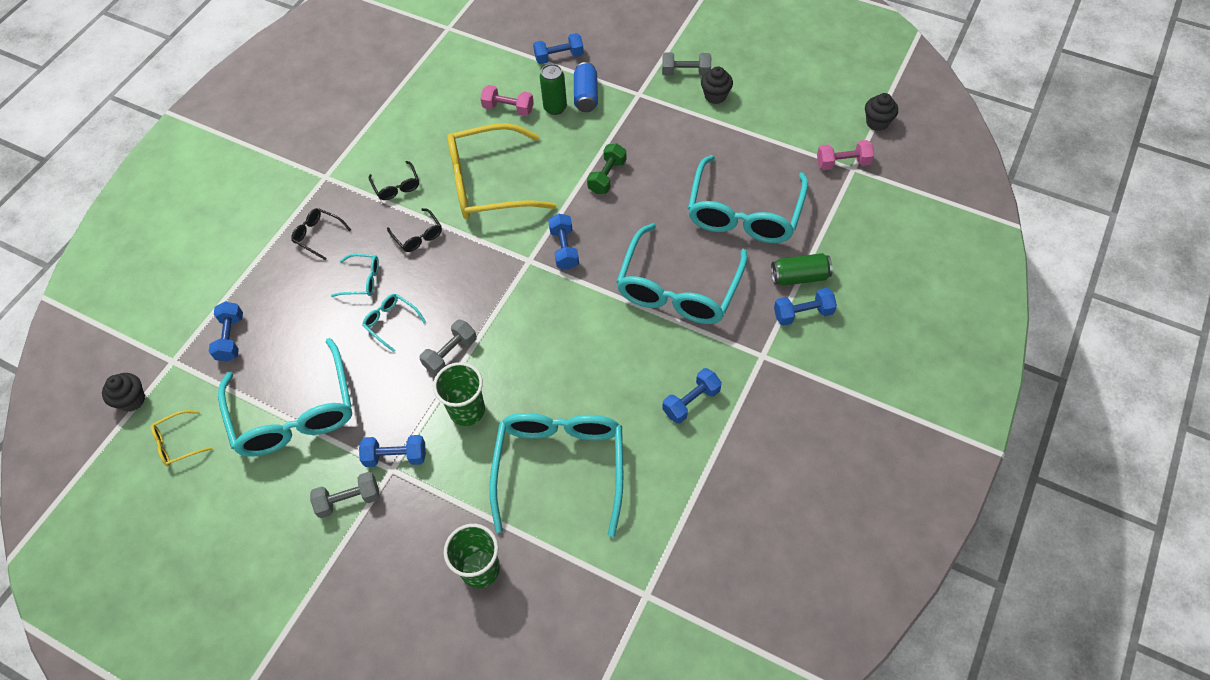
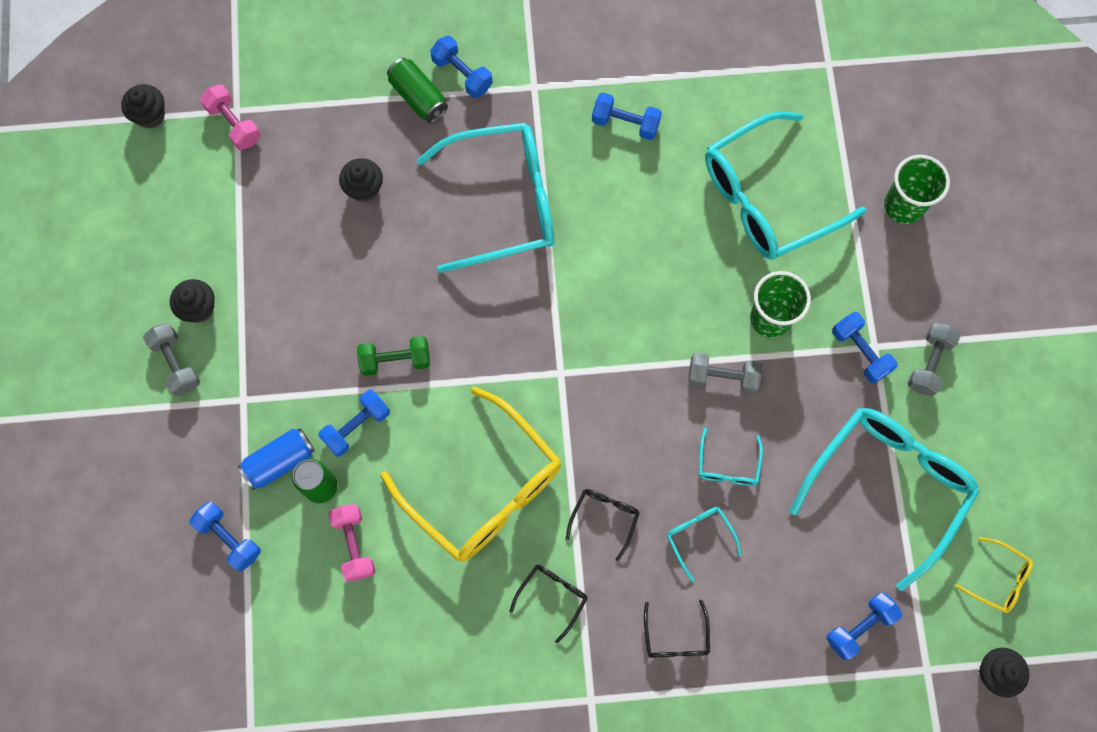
camera: 125 degrees left, 15 degrees up
(349, 500) = (929, 363): grey dumbbell -> grey dumbbell turned 75 degrees clockwise
(564, 249) = (523, 345): blue dumbbell -> blue dumbbell (356, 426)
(744, 213) = (364, 189): turquoise glasses -> black cupcake

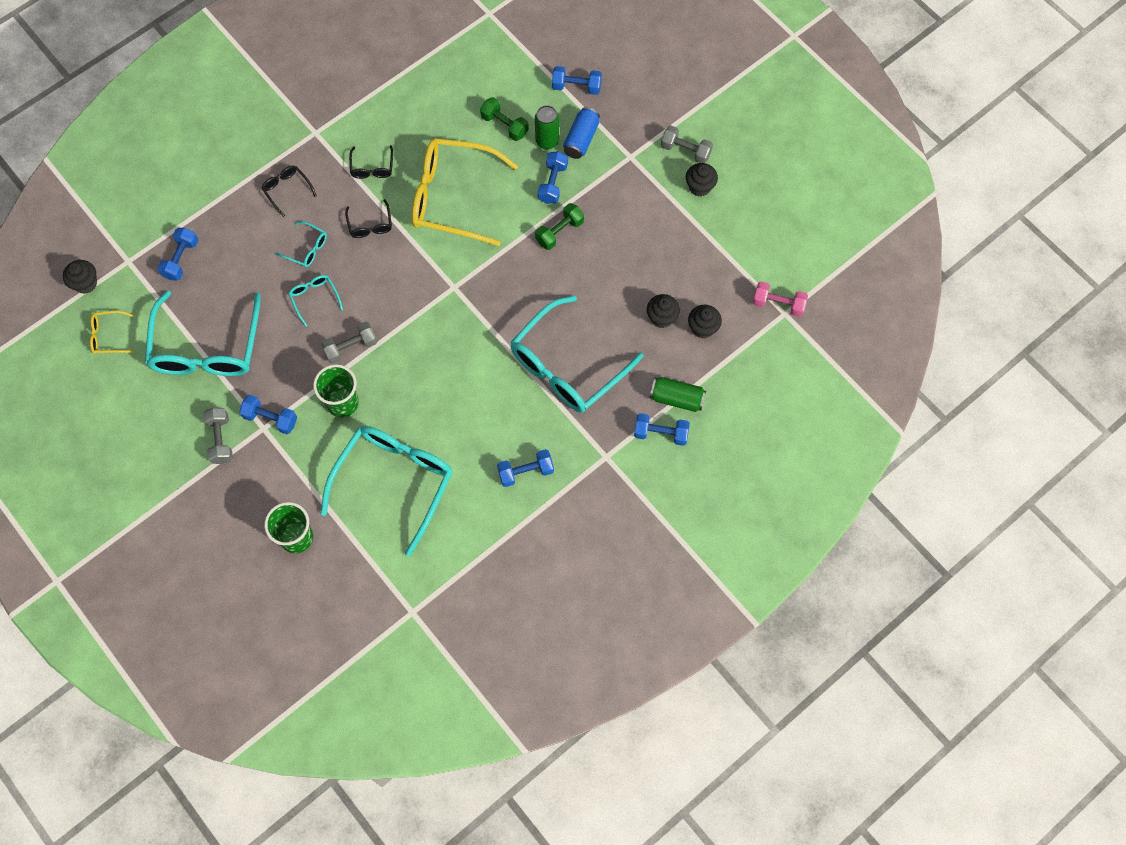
camera: 145 degrees right, 5 degrees down
(150, 115) = (834, 275): black cupcake -> black cupcake (702, 328)
(354, 545) = (504, 125): pink dumbbell -> green dumbbell

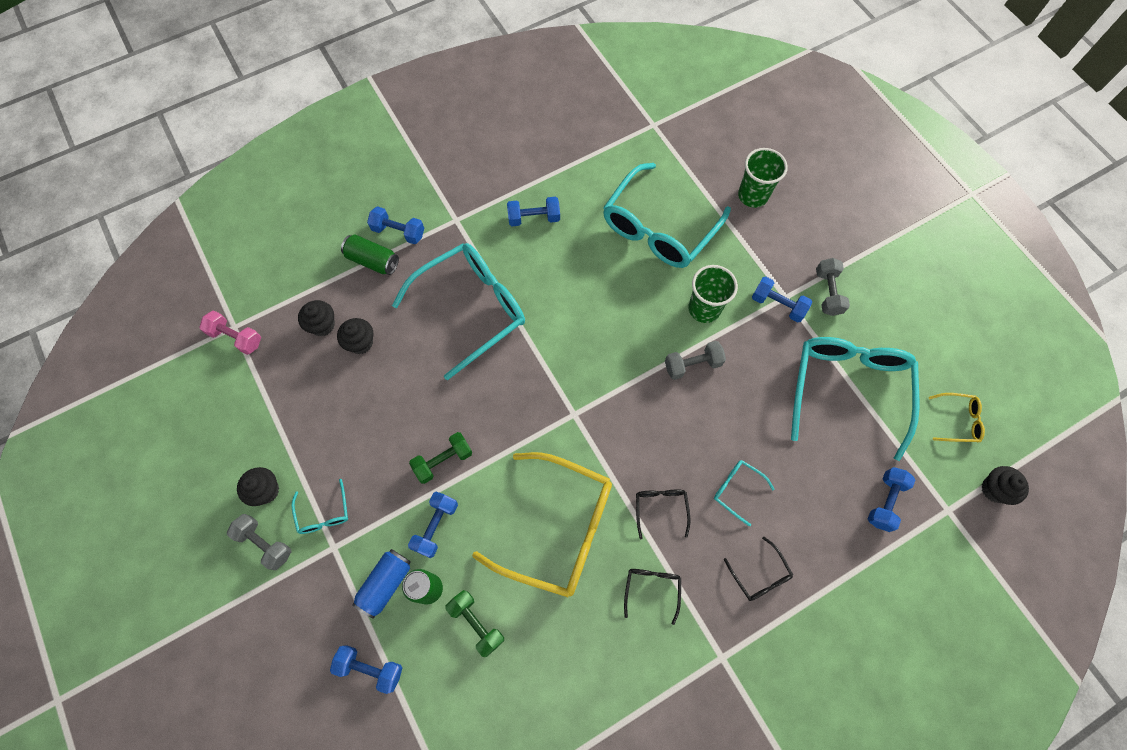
camera: 170 degrees left, 0 degrees up
(314, 298) = (729, 426): turquoise glasses -> turquoise glasses (324, 513)

